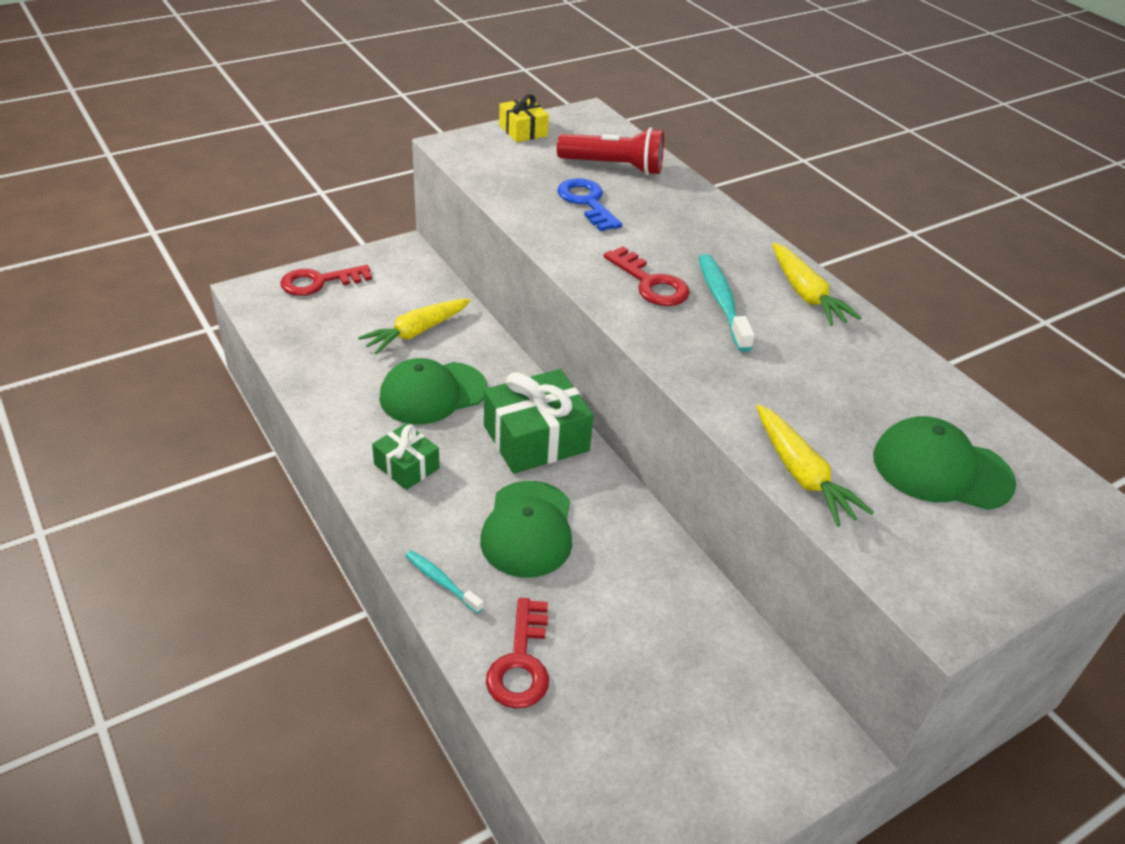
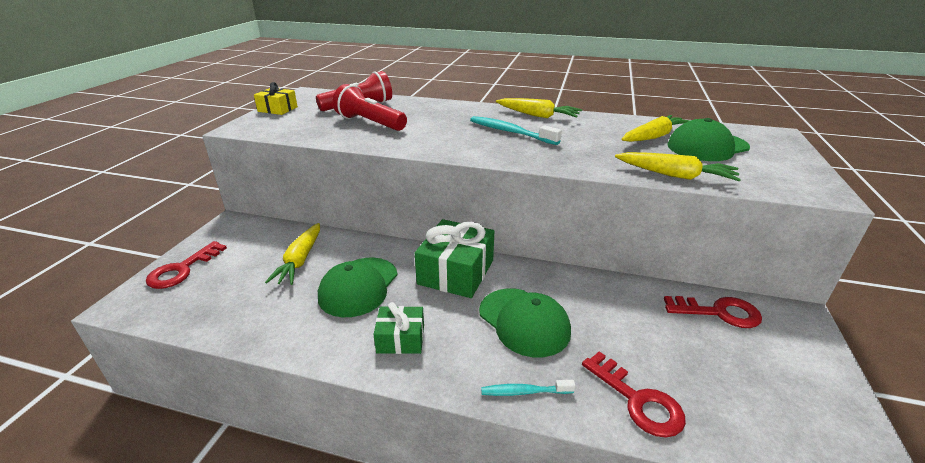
camera: 40 degrees left, 10 degrees down
(587, 202) = (369, 123): blue key -> red flashlight
(651, 283) = (464, 139): red key -> red key (719, 312)
(897, 412) = (653, 137): none -> yellow carrot

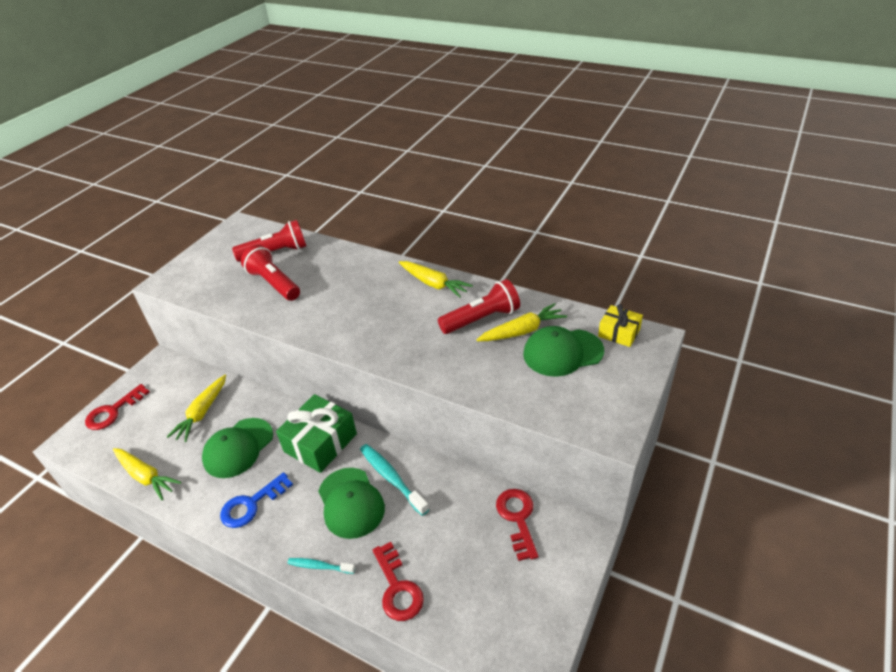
camera: 15 degrees right, 10 degrees up
(278, 109) = (203, 253): yellow gift -> yellow gift (619, 333)
(400, 339) = (251, 504): green gift -> blue key
(510, 132) = (391, 310): turquoise toothbrush -> turquoise toothbrush (391, 478)
(606, 132) = (482, 319): none -> red flashlight
(675, 175) = (497, 393): yellow carrot -> yellow carrot (146, 476)
(719, 312) = (517, 518): red key -> red key turned 120 degrees counterclockwise

